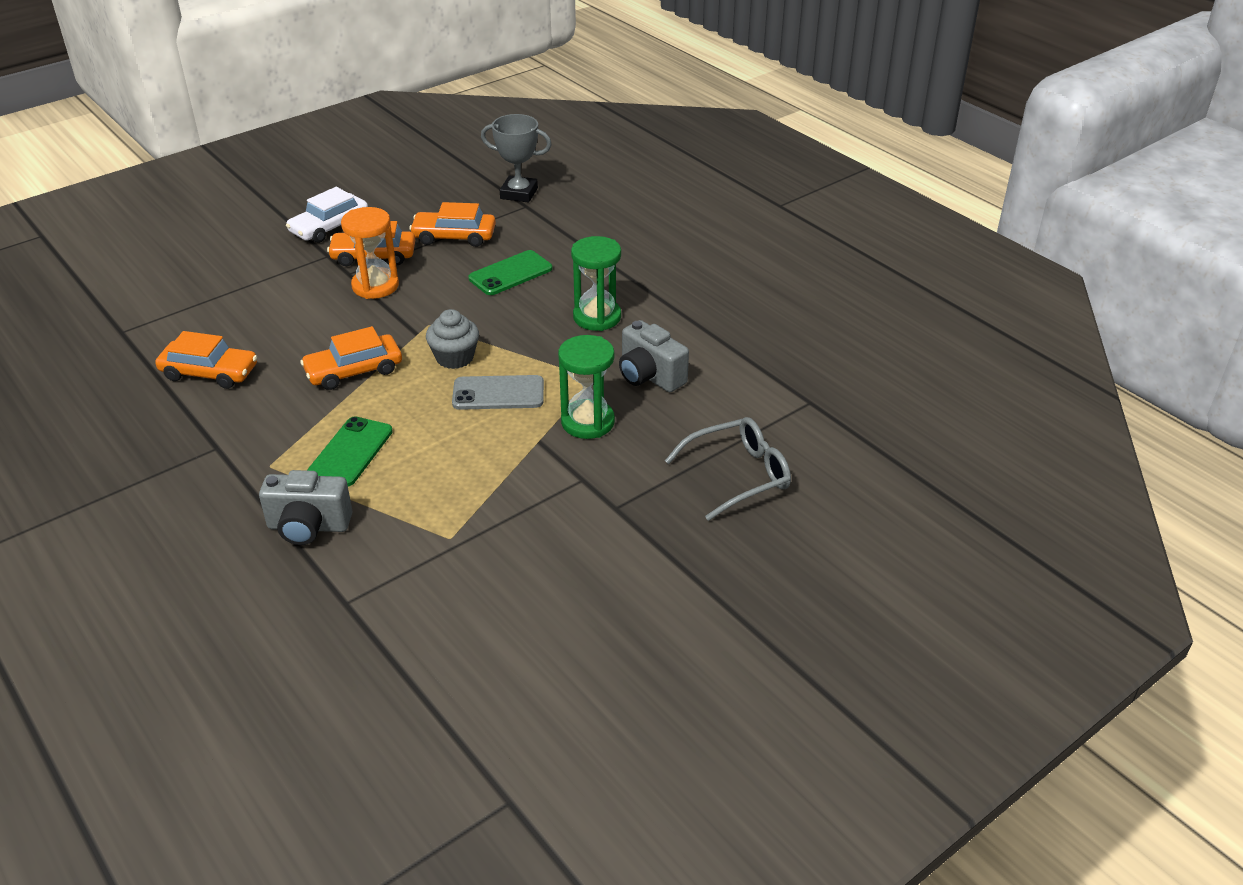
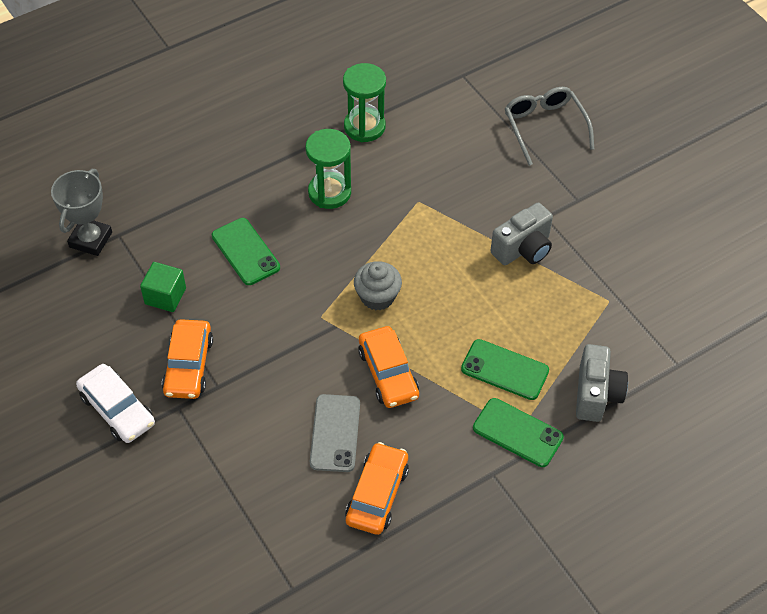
camera: 85 degrees left, 15 degrees up
(265, 464) = (517, 432): none -> green phone
(375, 286) = (246, 362): orange hourglass -> none
(454, 236) = (165, 296): orange car -> green cube
(498, 393) = (433, 266): grey phone -> grey phone (335, 433)
(587, 422) = (476, 209): green hourglass -> green hourglass (364, 127)
(649, 376) = (420, 165): grey camera -> grey camera (523, 249)

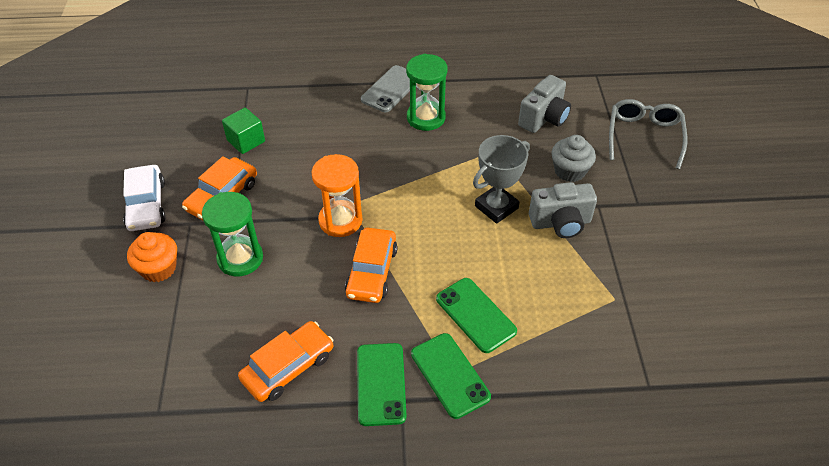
camera: 30 degrees right, 5 degrees down
(90, 240) = (226, 83): grey trophy -> grey trophy (496, 207)
(184, 465) = (159, 268): none -> orange cupcake
(245, 252) = (329, 134): green phone -> green phone (381, 384)
(323, 337) = (340, 220): none -> orange hourglass
(335, 433) = (292, 299): grey phone -> grey phone (391, 89)
(364, 127) = (488, 82): green hourglass -> green hourglass (240, 258)
(377, 296) = (407, 208): grey cupcake -> grey cupcake (569, 171)
(596, 394) = (548, 376): grey camera -> grey camera (544, 118)

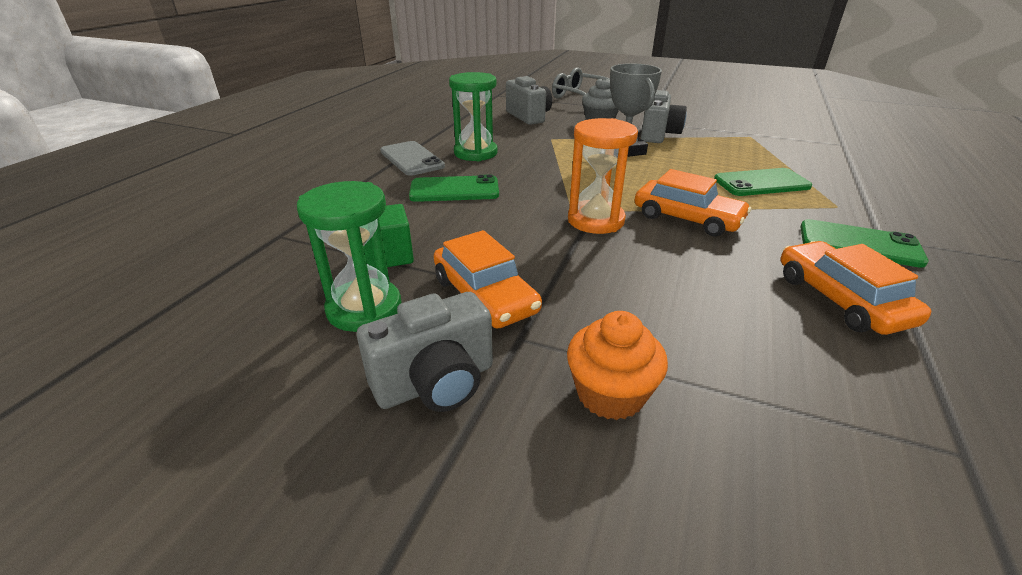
camera: 65 degrees left, 15 degrees down
(146, 205) = (436, 383): white car -> grey camera
(240, 258) = (626, 302): green hourglass -> green hourglass (364, 309)
(450, 375) = (841, 208): green phone -> green phone (454, 190)

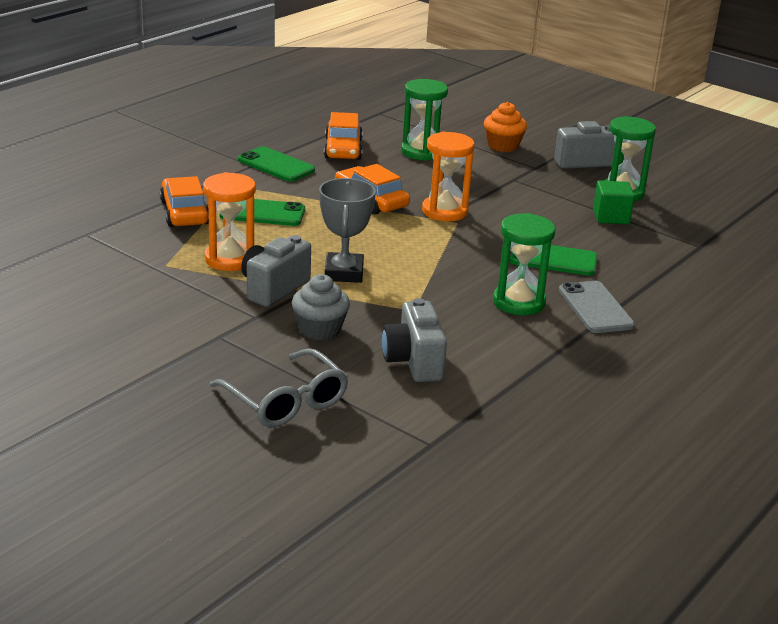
camera: 165 degrees left, 5 degrees down
(485, 295) = (549, 186): orange car -> orange car (184, 212)
(717, 145) = (230, 259): none -> orange hourglass
(728, 326) = (421, 152): none -> green hourglass

